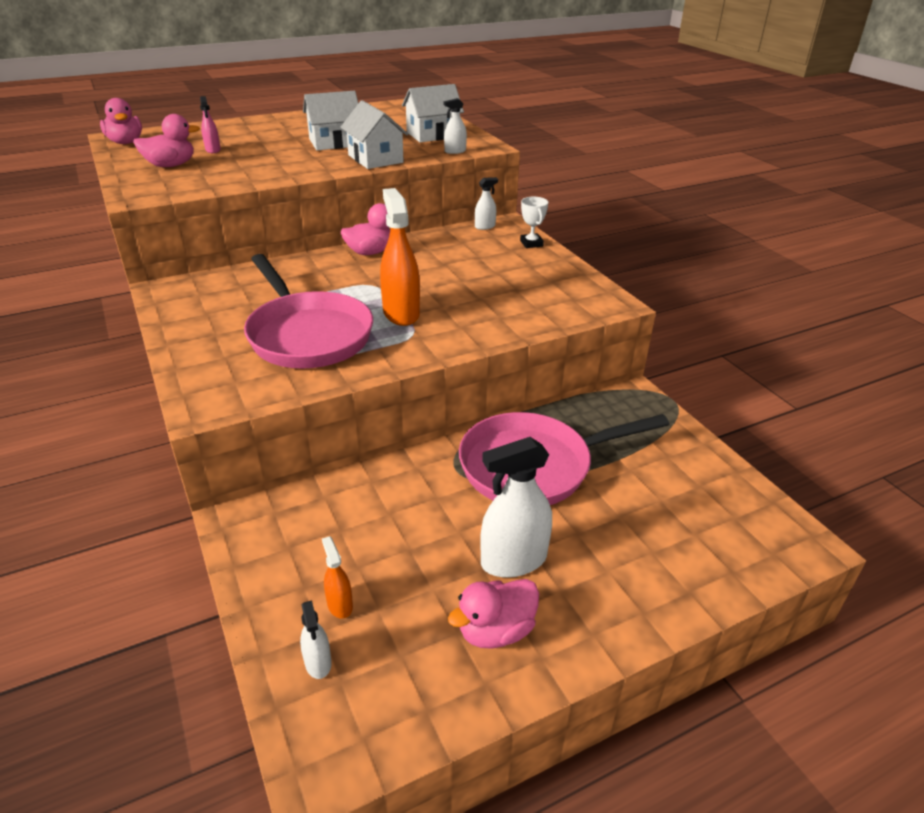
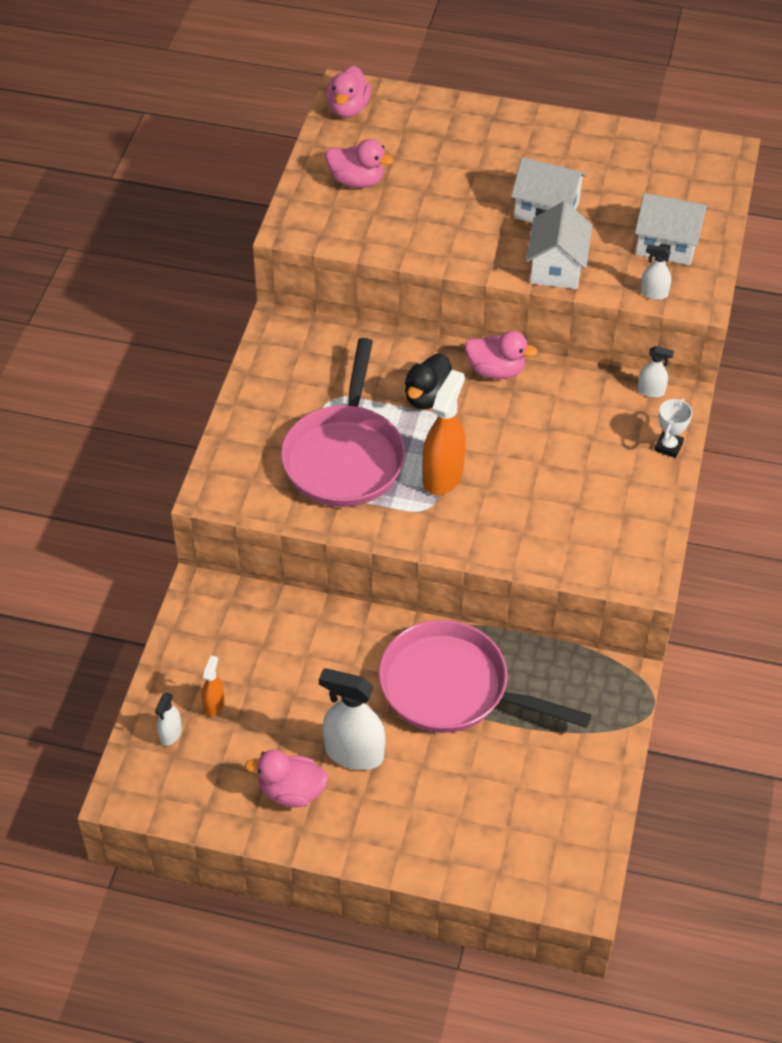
camera: 40 degrees right, 15 degrees up
(213, 150) = (416, 166): pink spray bottle -> none
(337, 281) = (428, 397): none -> black duck

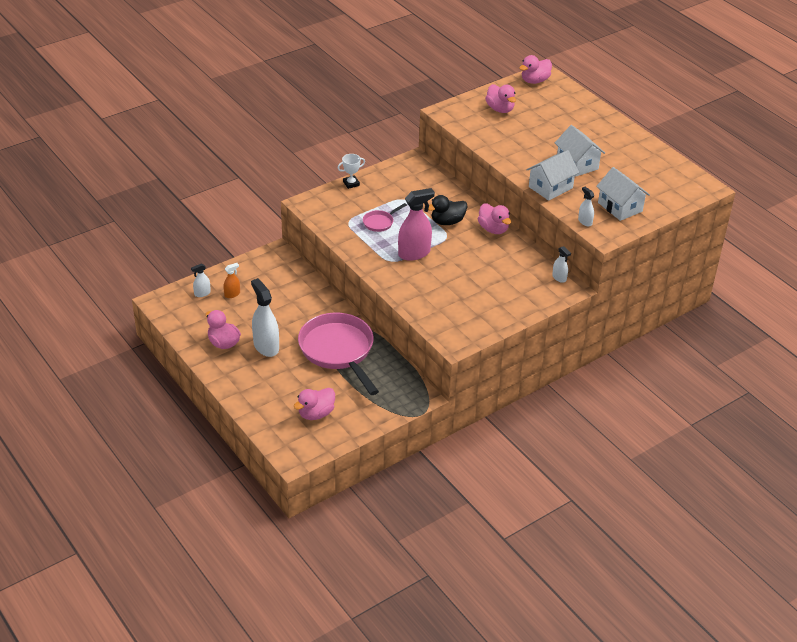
camera: 40 degrees right, 10 degrees down
(345, 457) = (380, 222): pink pan -> pink pan, size x0.43
(442, 475) = (414, 253): orange spray bottle -> pink spray bottle
(532, 806) = (316, 413): none -> pink duck
(668, 446) = (537, 303): white trophy -> white trophy (351, 183)

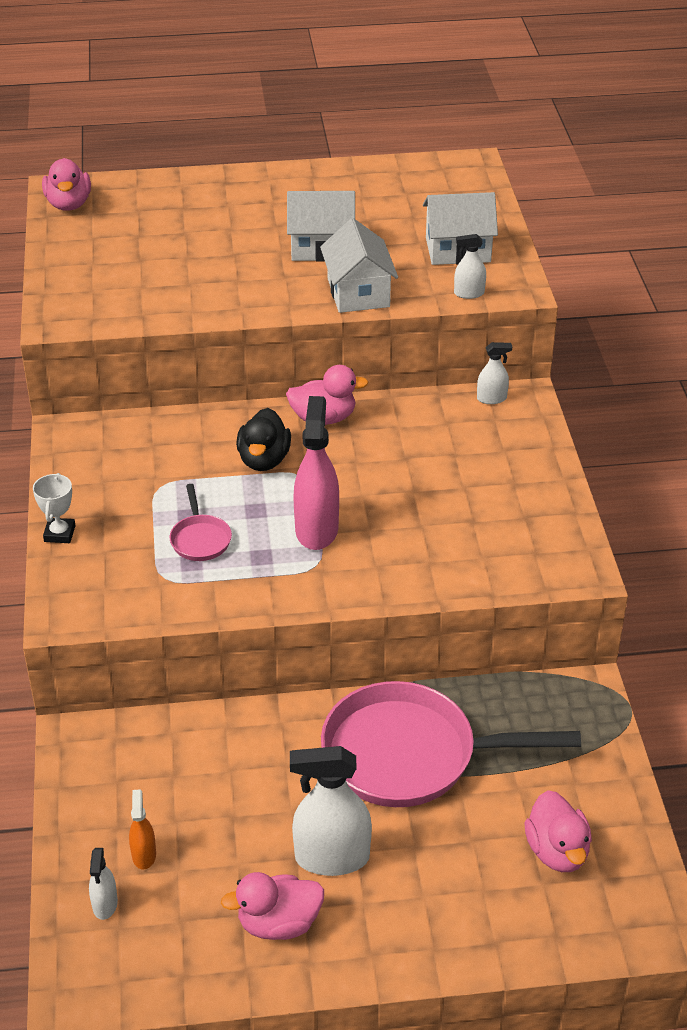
camera: 60 degrees left, 0 degrees up
(500, 109) = (109, 264): pink duck -> none

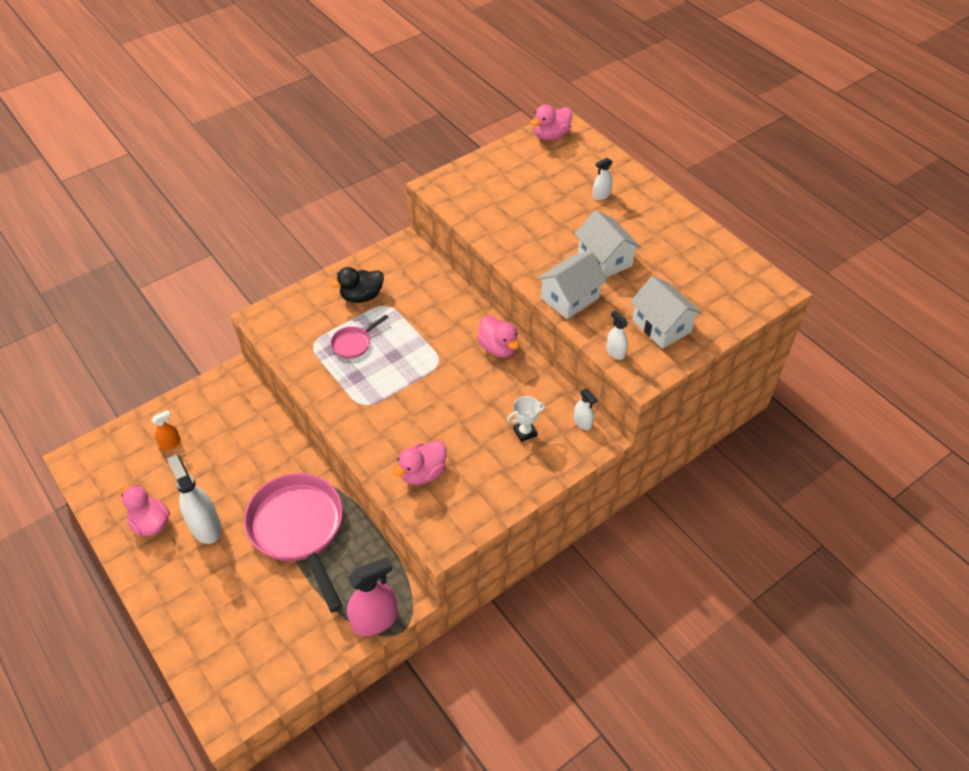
camera: 60 degrees right, 10 degrees up
(59, 534) = (321, 285): white trophy -> white trophy (525, 432)
(105, 904) = (132, 444): white spray bottle -> white spray bottle (601, 195)
(264, 460) = (440, 338): black duck -> black duck (361, 296)
(316, 529) = (395, 391): pink spray bottle -> pink spray bottle (375, 620)
(557, 851) = (261, 637): pink duck -> pink duck (422, 473)

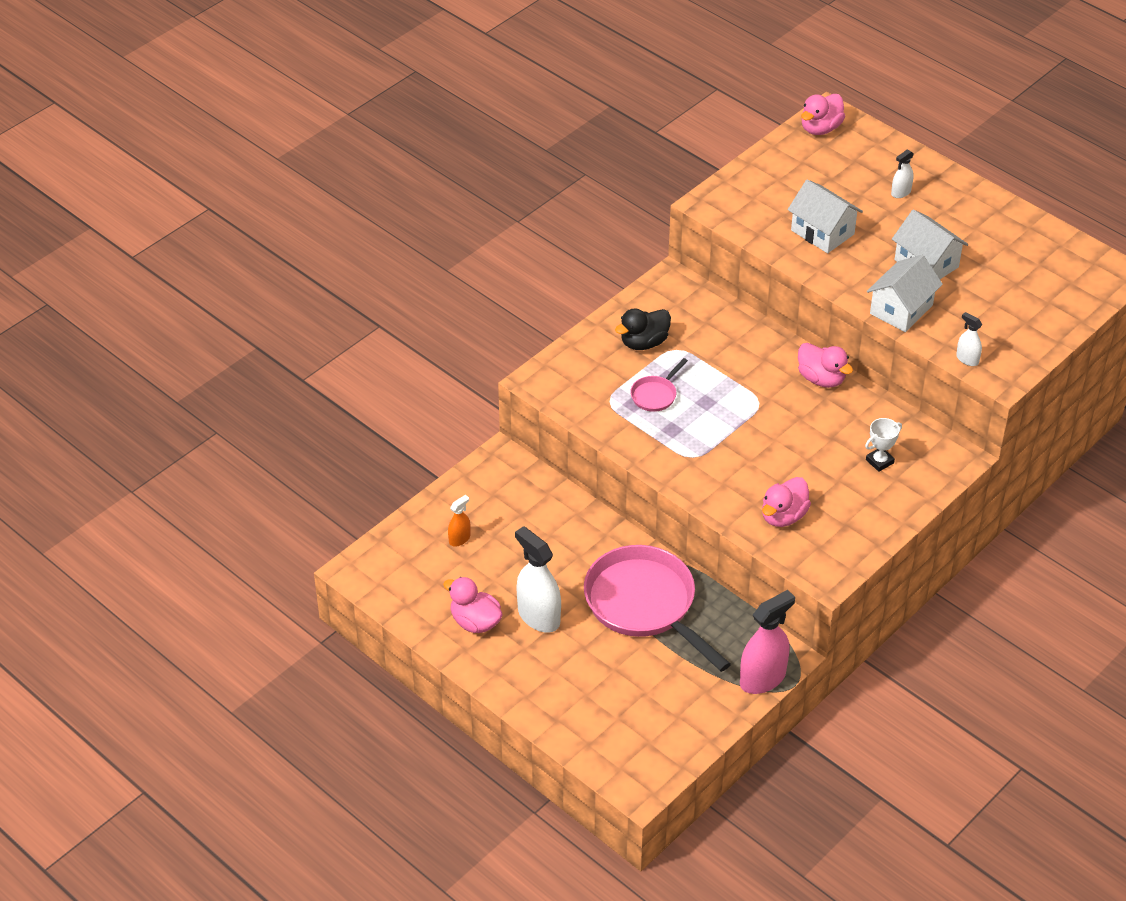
camera: 10 degrees left, 5 degrees down
(582, 422) = (939, 443): white spray bottle -> none
(661, 326) = (1008, 326): white house -> white house (822, 232)

